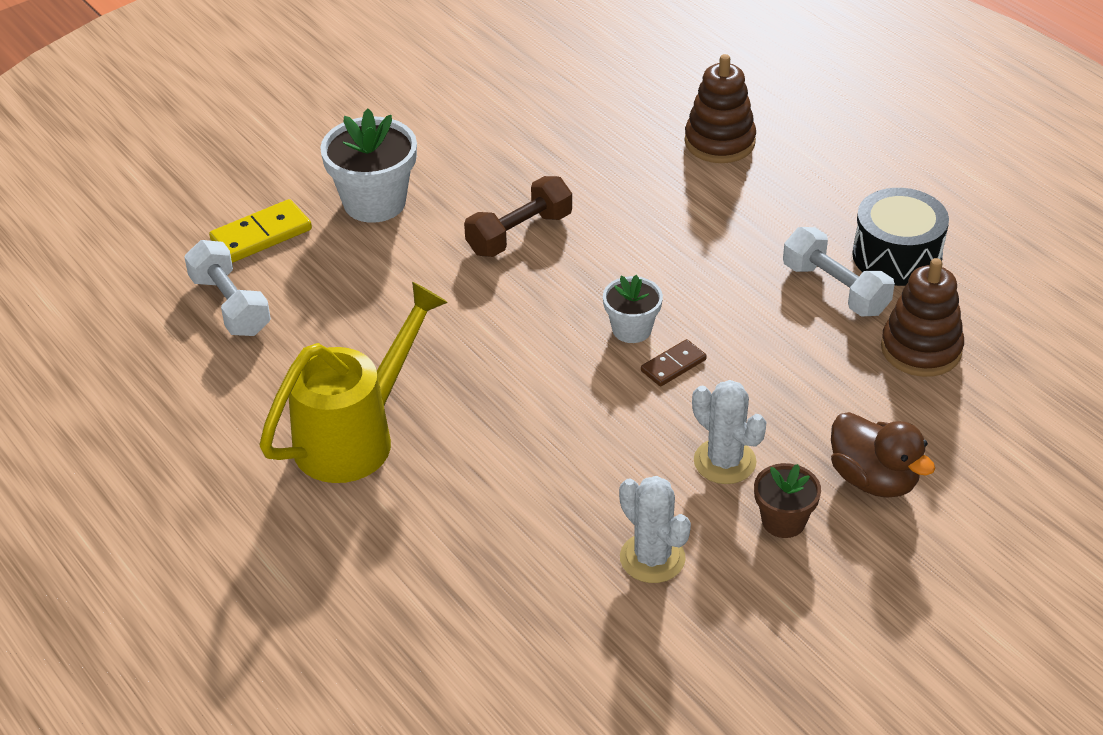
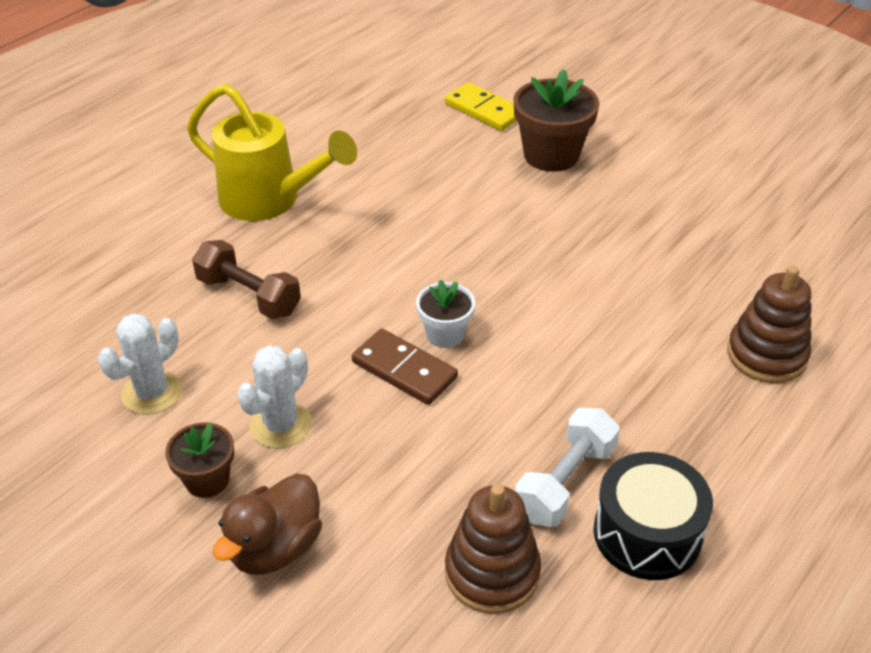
camera: 75 degrees right, 0 degrees up
(230, 305) = (397, 114): white dumbbell -> none
(374, 202) = (551, 155): white flower pot -> brown flower pot
(519, 234) = (549, 241): brown dumbbell -> brown dumbbell (248, 296)
(673, 365) = (404, 370): brown domino -> brown domino, size x1.61

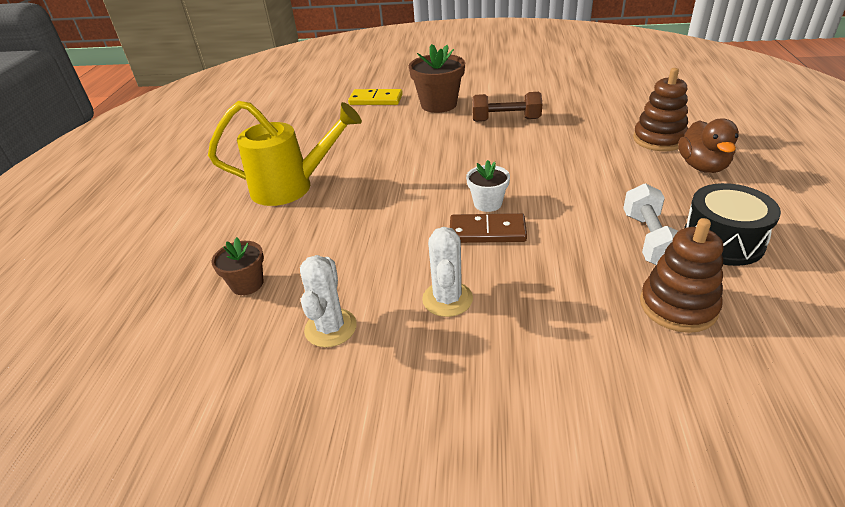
camera: 30 degrees left, 5 degrees down
(207, 480) = (436, 358): brown flower pot -> brown flower pot (247, 284)
(248, 296) = (337, 240): brown dumbbell -> brown dumbbell (506, 120)
(275, 548) = (535, 372): brown duck -> brown duck (702, 166)

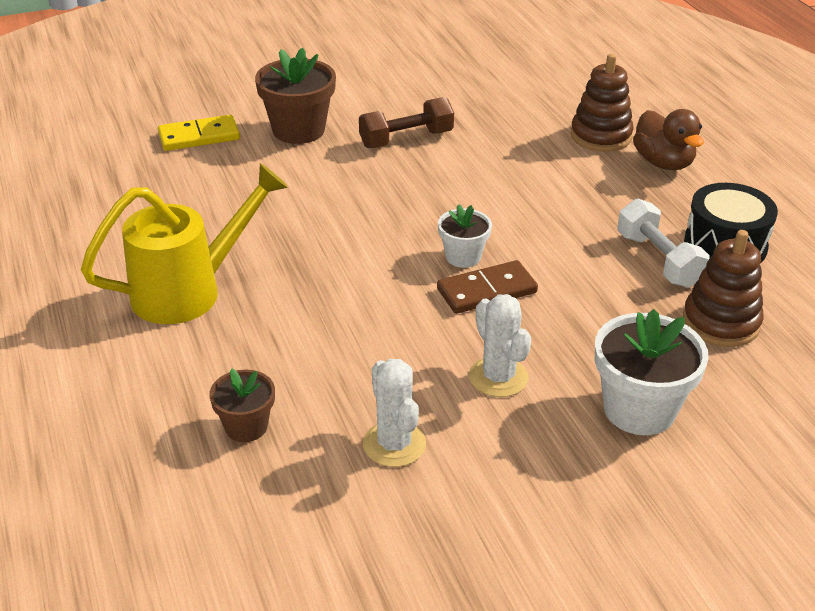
camera: 30 degrees left, 0 degrees up
(548, 362) = (639, 409): none -> white flower pot

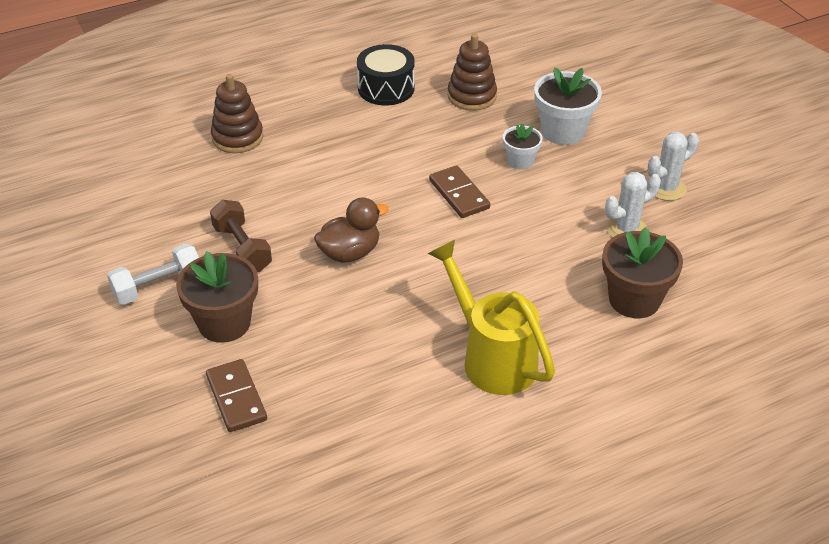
camera: 95 degrees left, 5 degrees up
(199, 136) = (236, 398): yellow domino -> brown domino
(246, 426) = (634, 300): brown flower pot -> brown flower pot, size x1.72
(463, 257) = (419, 207): white flower pot -> white flower pot (520, 161)
(498, 377) = (550, 187): white cactus -> white cactus (666, 188)
(658, 260) = (408, 117): white dumbbell -> white dumbbell (158, 287)
(663, 163) = (279, 108): brown duck -> brown duck (350, 253)

